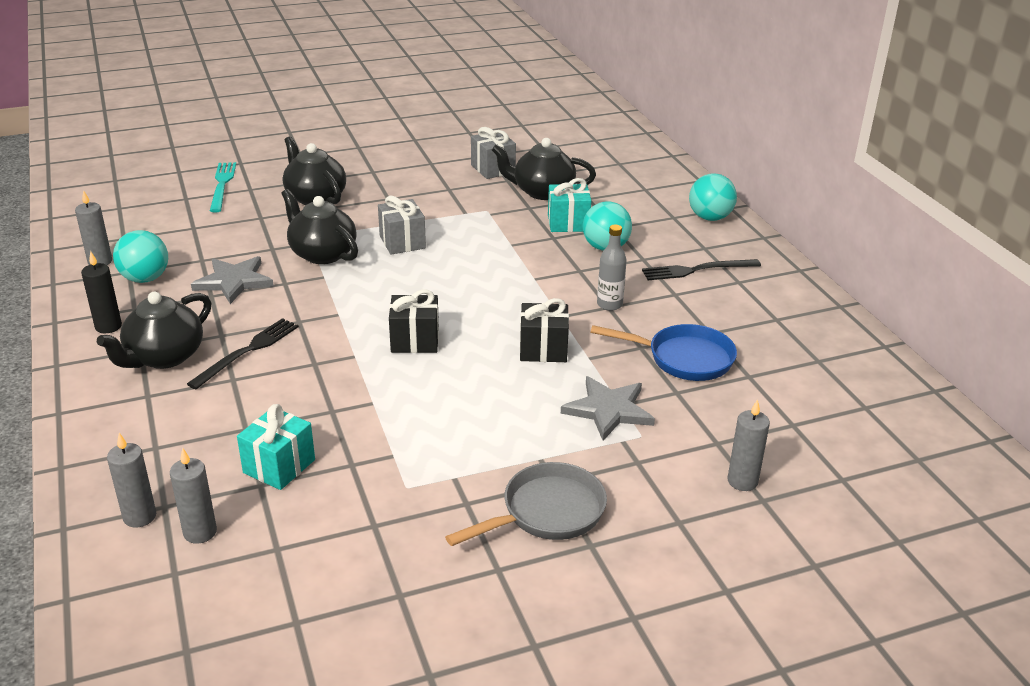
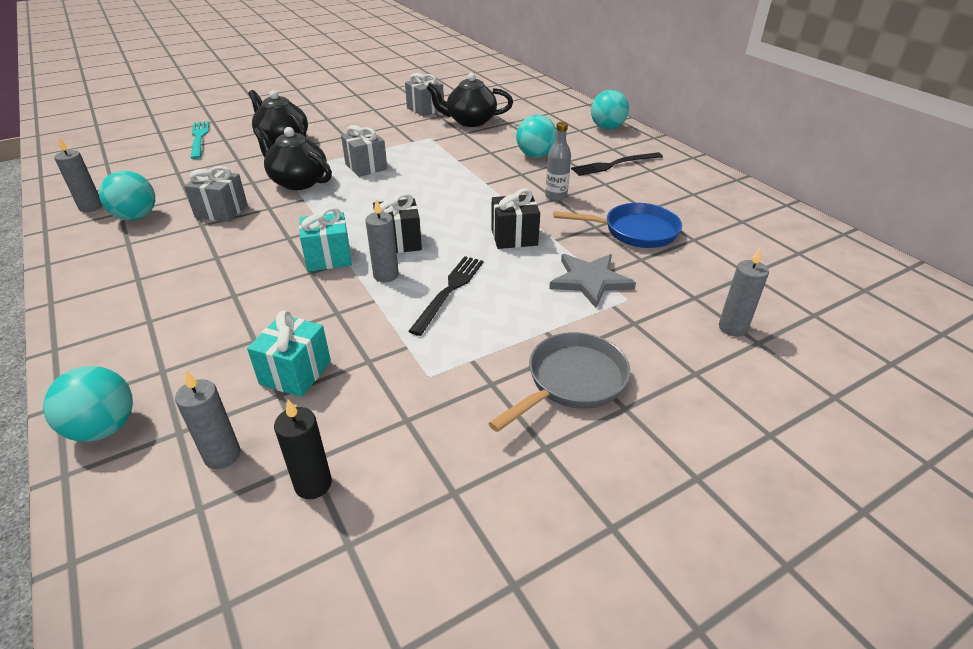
camera: 10 degrees left, 5 degrees up
(99, 493) = (104, 428): none -> turquoise ball
(108, 326) = (103, 261): black candle -> black candle (313, 484)
(140, 516) = (152, 448): grey candle -> grey candle (386, 275)
(164, 357) = (162, 283): black teapot -> none
(234, 281) = (221, 211): grey star -> grey gift
(247, 351) = (244, 268): black fork -> black fork (449, 291)
(568, 223) = (499, 141): turquoise gift -> turquoise gift (328, 258)

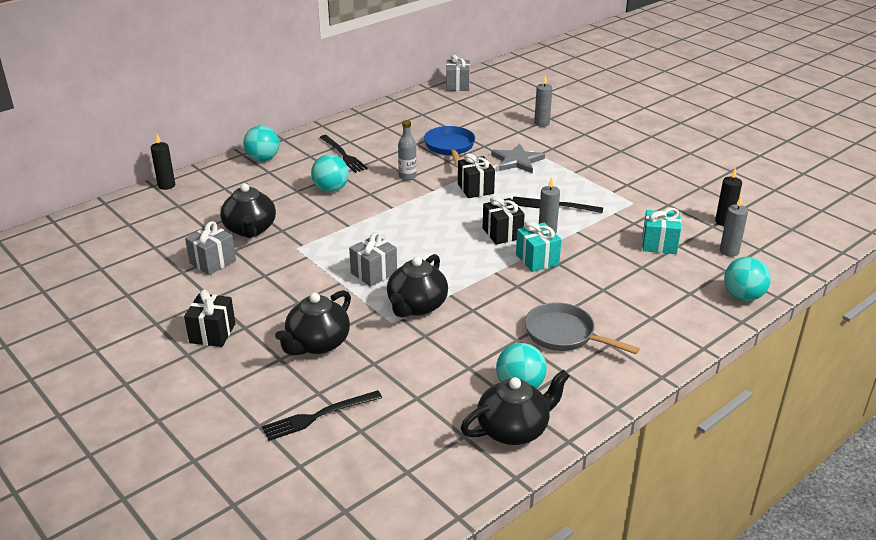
camera: 100 degrees left, 5 degrees down
(91, 207) = (514, 429): grey candle -> black teapot
(199, 138) = (318, 416): turquoise fork -> black fork
(221, 211) = (489, 335): grey gift -> grey gift (457, 85)
(328, 109) = (212, 333): none -> black gift
(559, 94) = (166, 185): none -> black candle
(571, 382) = (611, 163): grey pan -> grey pan (564, 335)

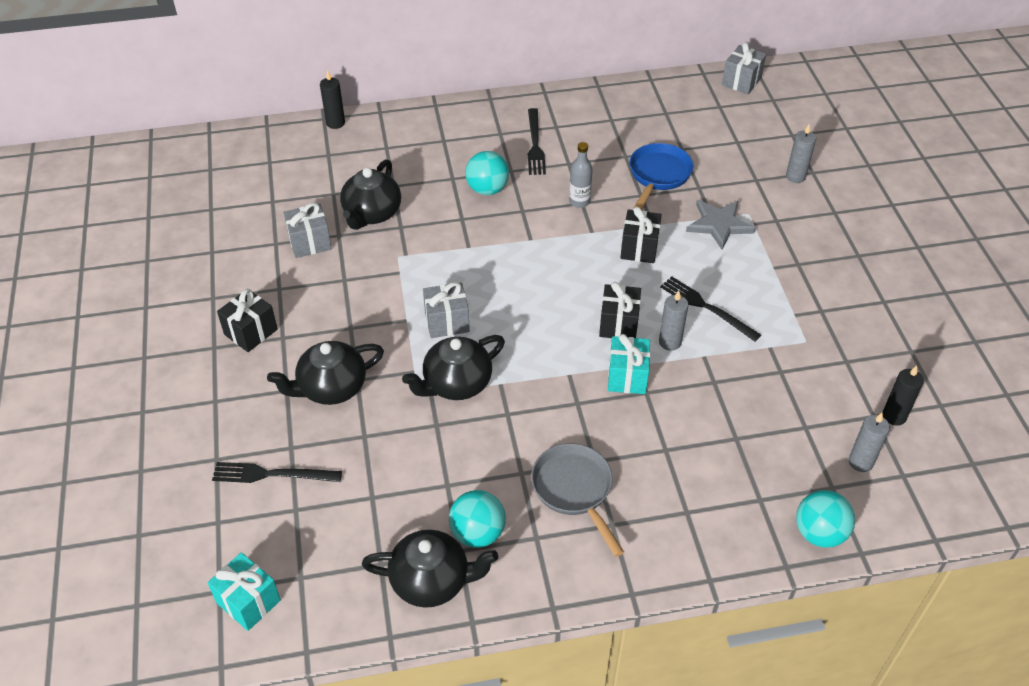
camera: 30 degrees right, 15 degrees up
(263, 159) = (450, 120): turquoise ball -> none
(659, 244) = (784, 415): turquoise gift -> turquoise gift (248, 601)

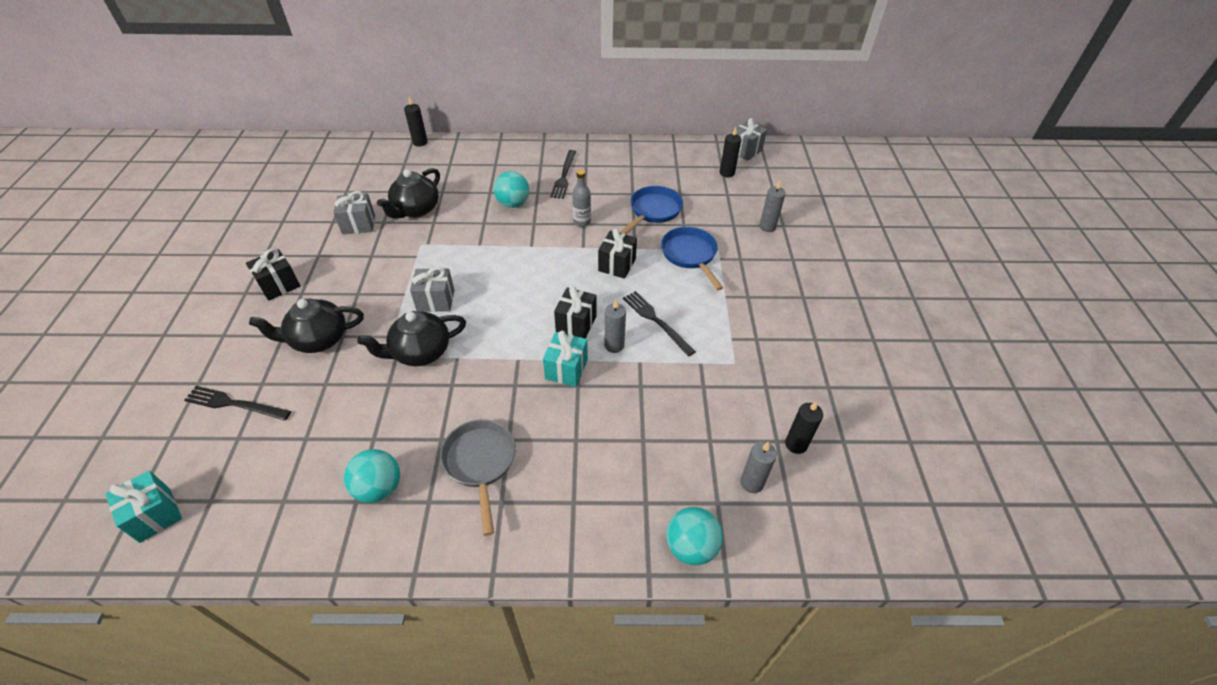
camera: 10 degrees right, 0 degrees up
(432, 581) = (319, 526): black teapot -> none
(719, 224) = (690, 255): grey star -> blue pan
(728, 114) = (727, 173): none -> black candle

